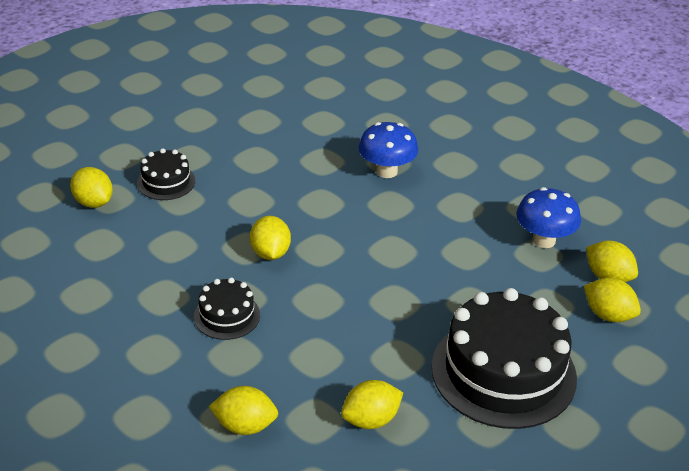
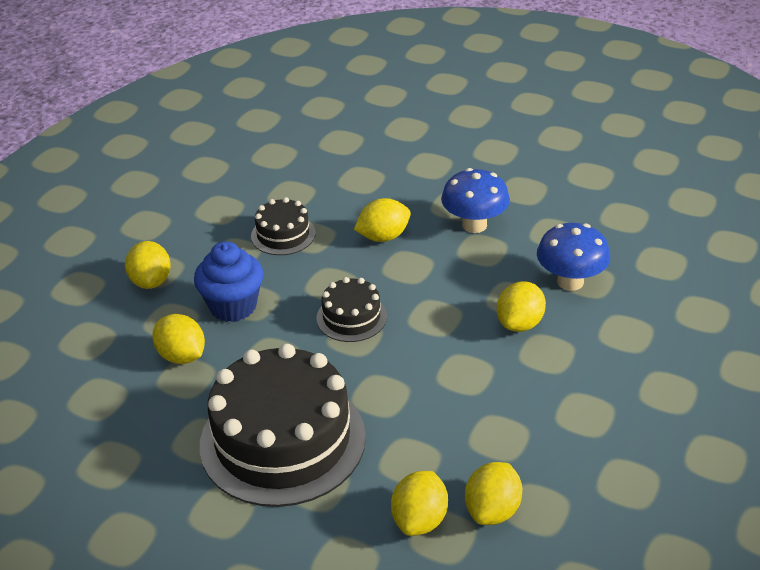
camera: 75 degrees right, 0 degrees up
(93, 202) = (394, 121): yellow lemon -> yellow lemon (520, 323)
(166, 182) = (449, 149): black cake -> black cake (351, 317)
(316, 371) = (233, 306): none -> blue cupcake
(544, 240) = (528, 437): blue mushroom -> blue mushroom (474, 225)

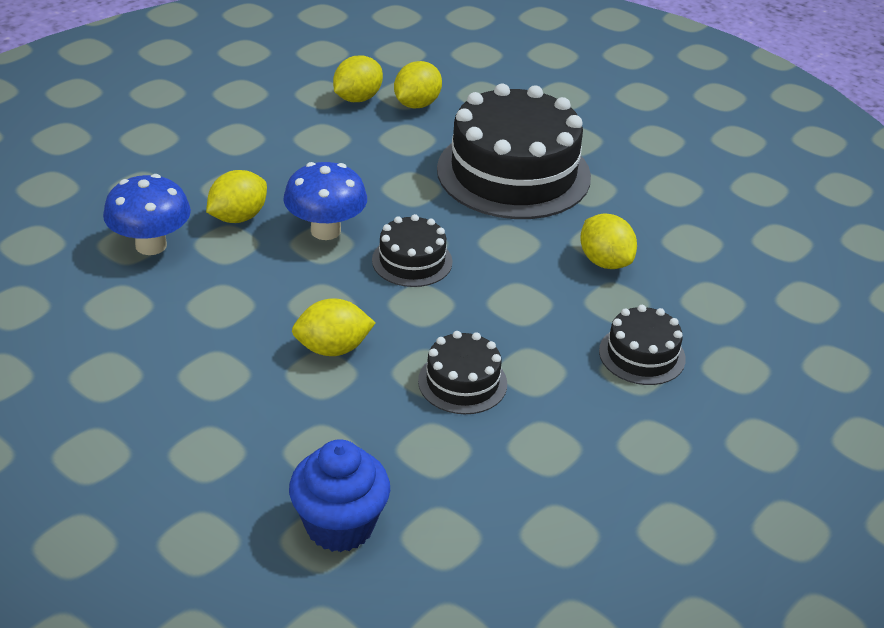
camera: 170 degrees left, 0 degrees up
(151, 281) = (642, 355): yellow lemon -> black cake
(233, 306) = (543, 302): blue cupcake -> blue cupcake (339, 525)
(474, 225) = (208, 338): blue mushroom -> blue mushroom (325, 230)

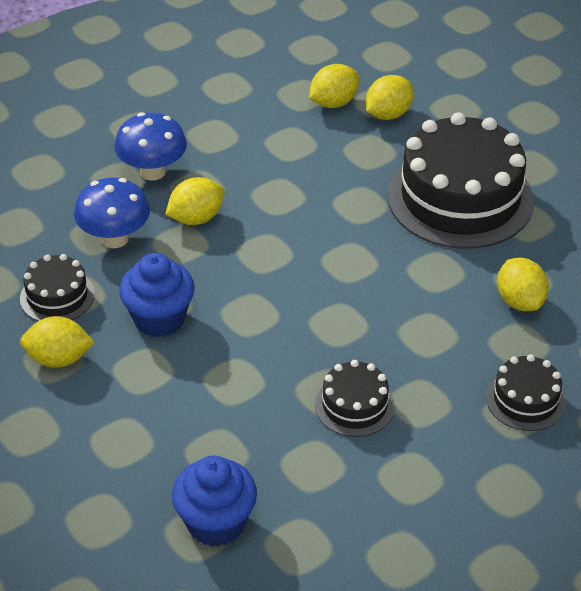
camera: 15 degrees right, 5 degrees up
(221, 320) = (159, 319): none -> blue cupcake
(325, 230) = (271, 240): blue mushroom -> blue mushroom (153, 171)
(332, 348) = (249, 358): yellow lemon -> yellow lemon (59, 359)
(412, 261) = (341, 280): black cake -> black cake (57, 296)

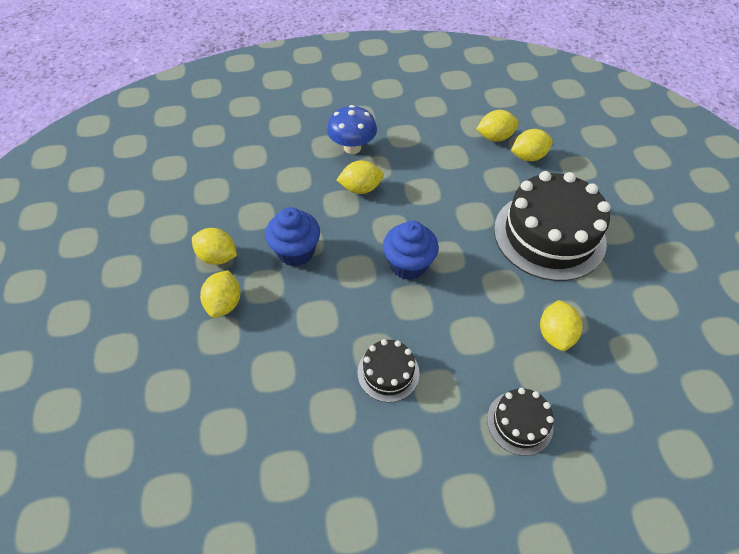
camera: 25 degrees right, 10 degrees up
(57, 296) = (244, 212): black cake -> none
(106, 406) = (224, 303): none -> yellow lemon
(115, 238) = (302, 185): blue mushroom -> none
(216, 523) = (239, 428): blue cupcake -> blue cupcake (408, 265)

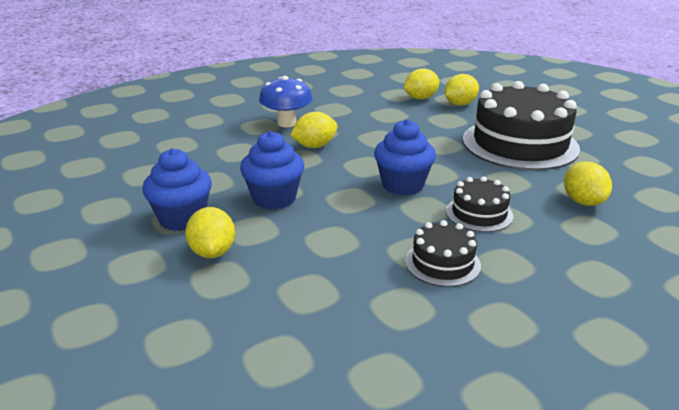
camera: 20 degrees left, 25 degrees down
(218, 257) = (182, 219): yellow lemon -> blue cupcake
(519, 422) = (607, 267): black cake -> black cake (479, 214)

